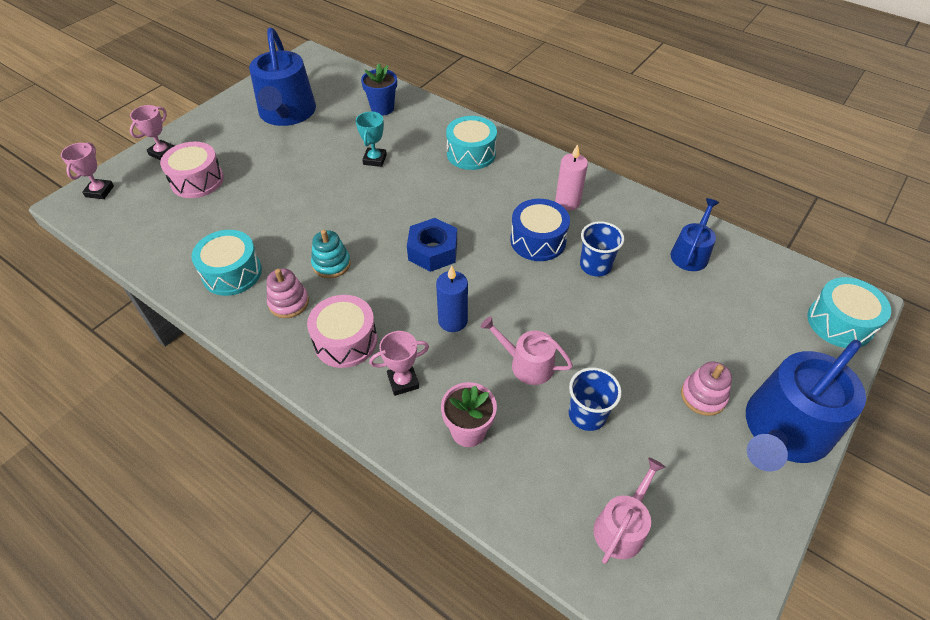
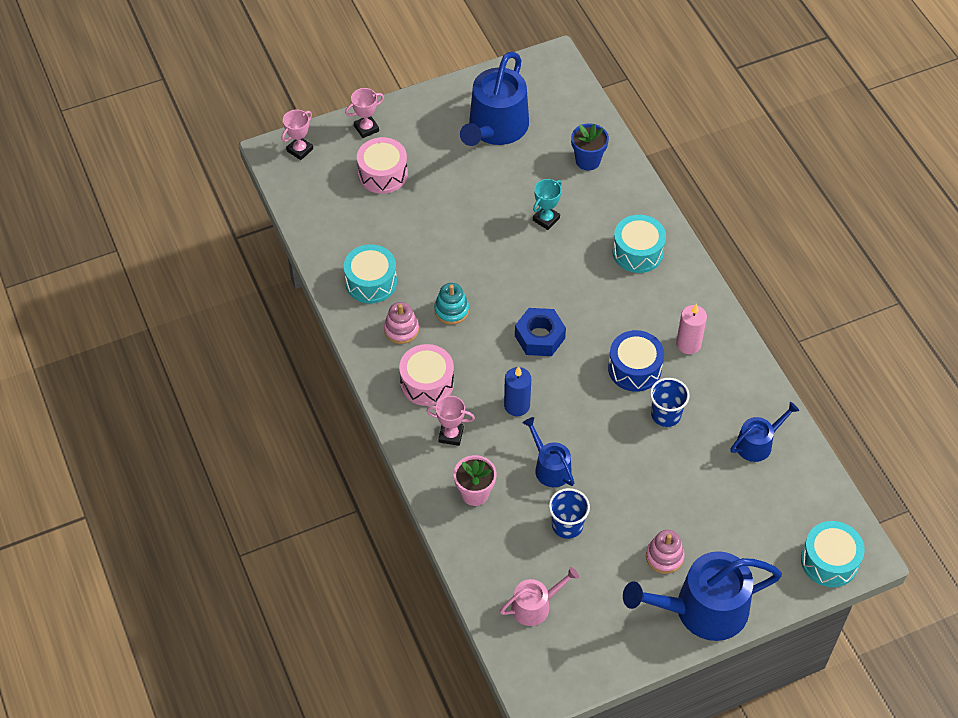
camera: 30 degrees right, 5 degrees up
(527, 364) = (550, 467): pink watering can -> blue watering can

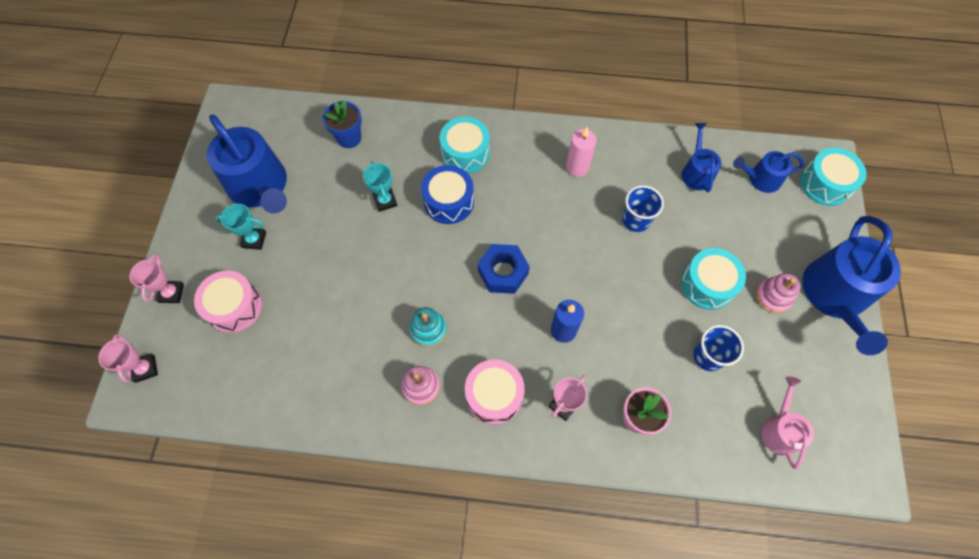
camera: 60 degrees left, 10 degrees up
(371, 282) = (349, 385): turquoise drum -> turquoise drum (707, 284)
(446, 152) = (254, 240): none -> turquoise trophy
(550, 467) = (642, 338): blue watering can -> blue watering can (760, 179)
(634, 368) = (578, 218): blue drum -> blue drum (449, 201)

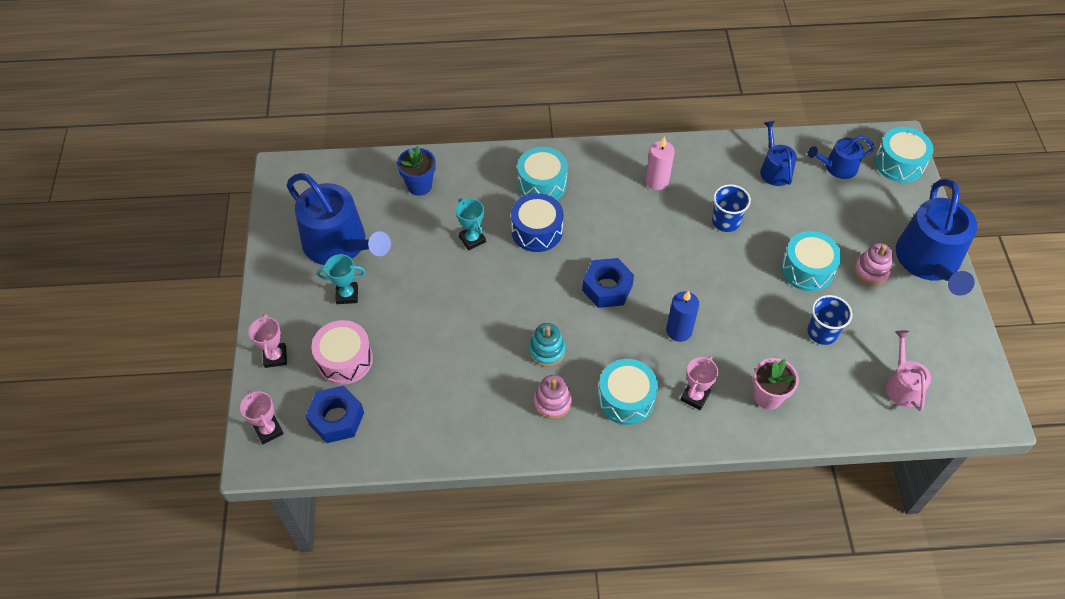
camera: 10 degrees left, 10 degrees down
(211, 368) = (336, 419): none -> blue nut
(494, 395) = (626, 399): pink drum -> turquoise drum

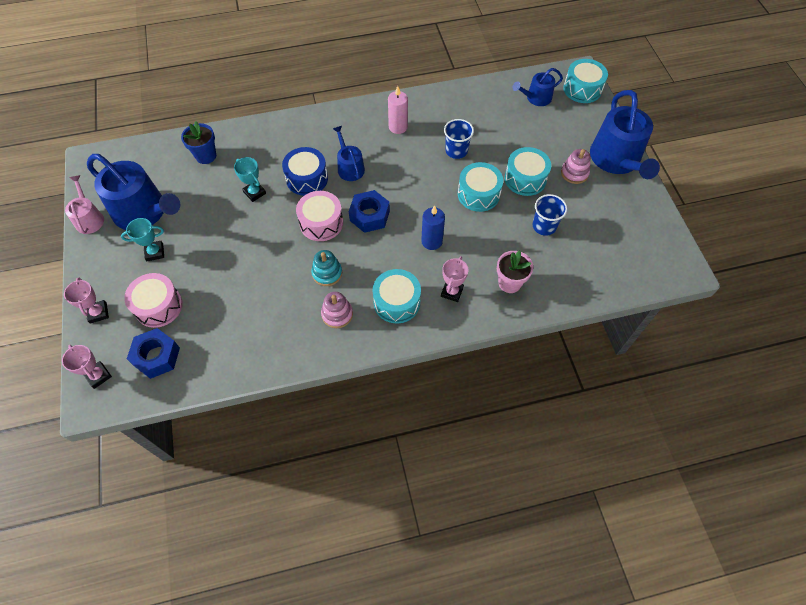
camera: 10 degrees left, 5 degrees up
(542, 183) = (306, 141): turquoise drum -> turquoise drum (478, 194)
(547, 288) = (321, 223): none -> pink drum
(774, 169) = (488, 106): blue watering can -> blue watering can (349, 167)
(902, 385) = (612, 258): pink watering can -> pink watering can (89, 218)

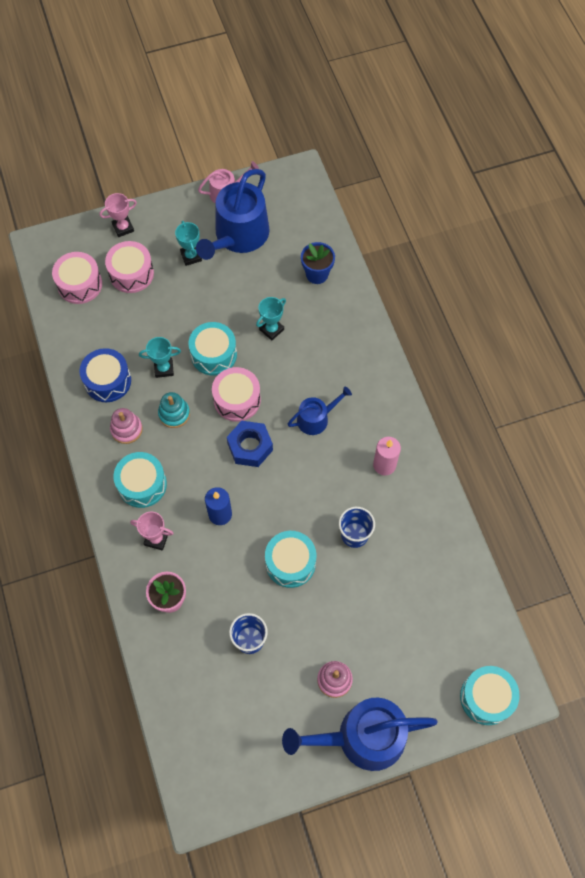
camera: 85 degrees right, 5 degrees up
(98, 376) = (61, 244): pink trophy -> none
(156, 356) = (80, 284): blue nut -> pink drum
(276, 280) = (164, 368): none -> turquoise trophy
(307, 179) = (295, 377): blue drum -> blue drum (108, 381)
(525, 179) = (319, 618): turquoise drum -> turquoise drum (213, 354)
(536, 98) = (459, 633): blue watering can -> none

